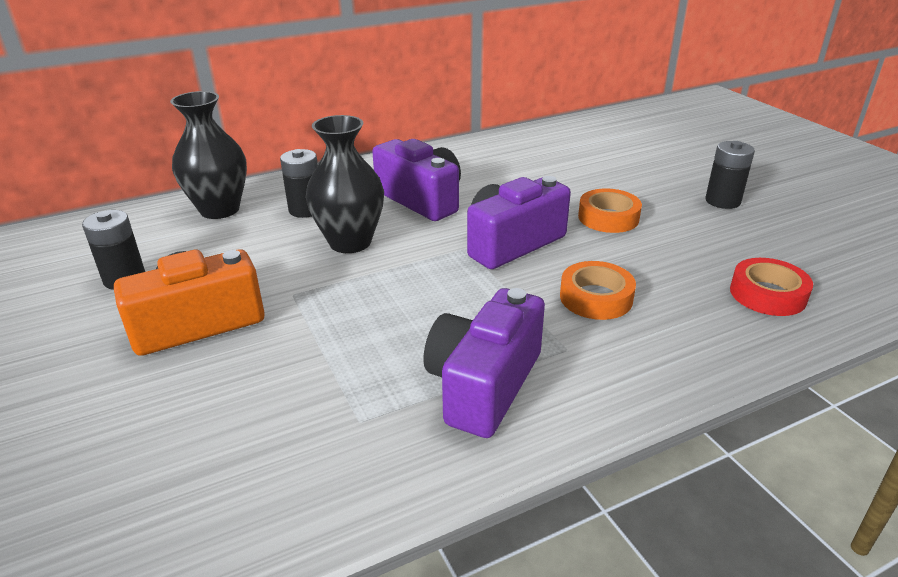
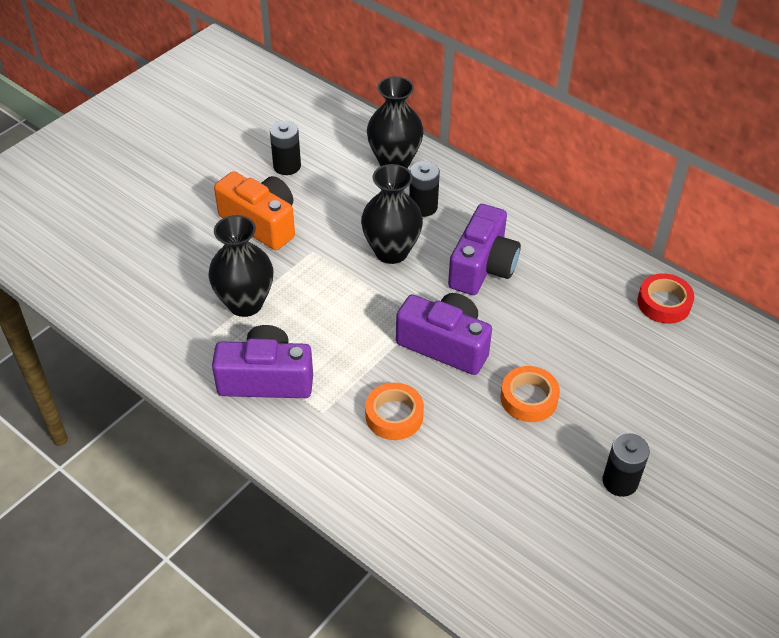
camera: 65 degrees right, 15 degrees up
(330, 372) = (245, 303): none -> black vase
(767, 294) = (459, 528): red tape -> red tape (664, 303)

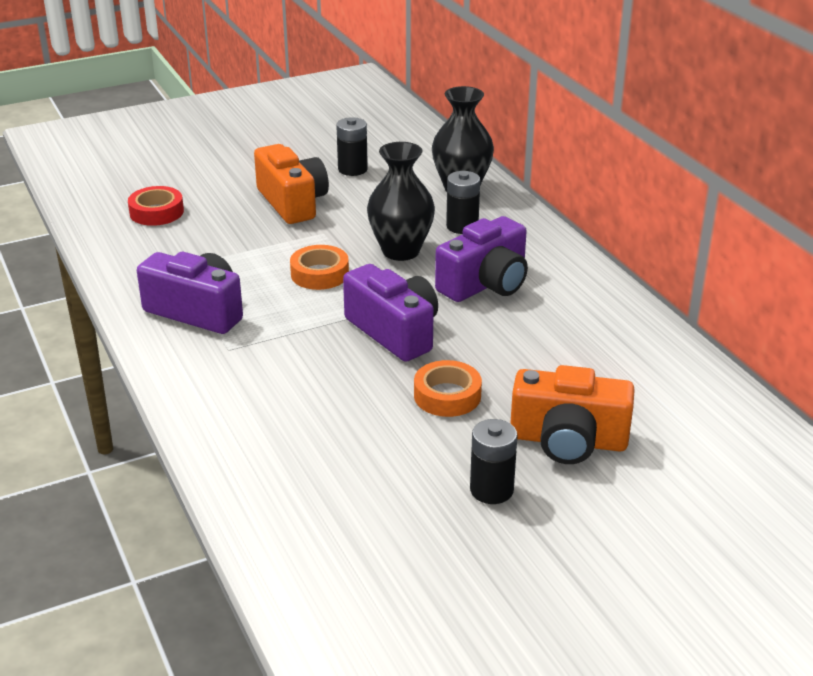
camera: 25 degrees right, 15 degrees down
(245, 303) = (227, 254): black vase -> none
(394, 416) = (295, 370): orange tape -> orange tape (319, 274)
(643, 411) = (568, 441): none -> orange camera
(664, 303) = (667, 360): red tape -> red tape (156, 212)

